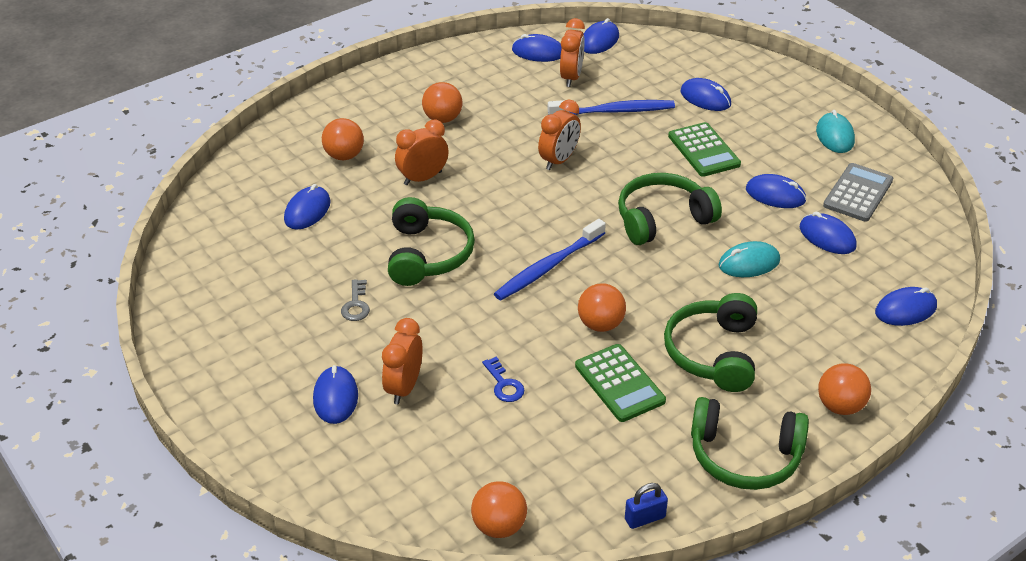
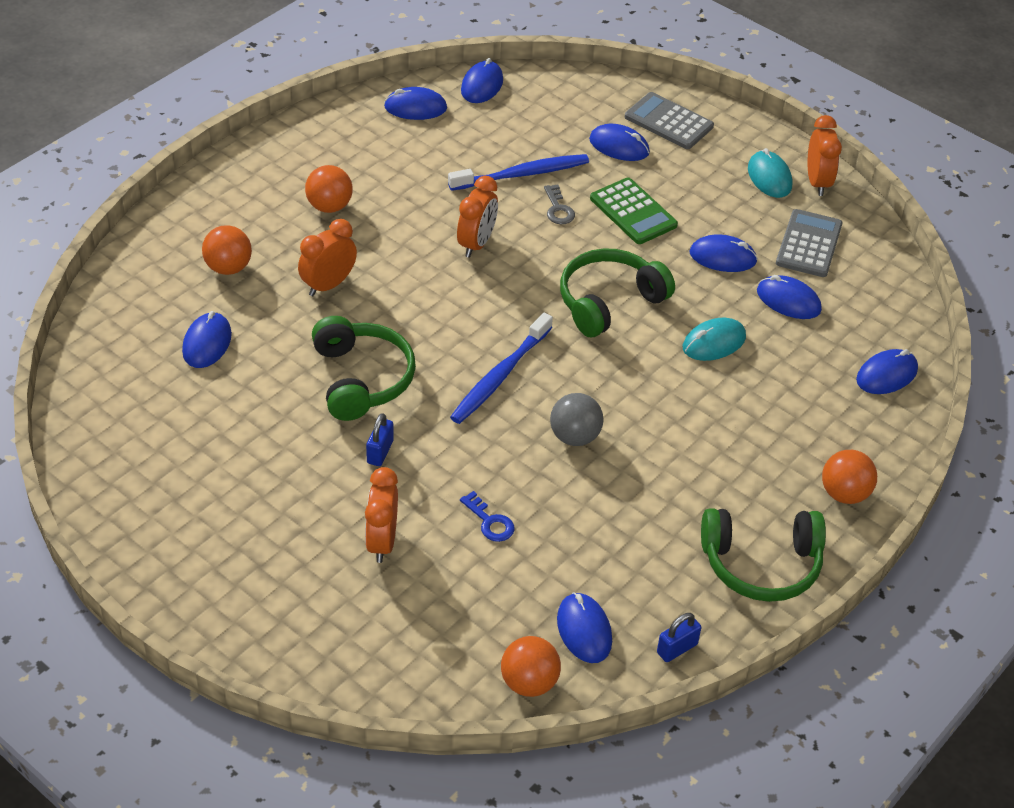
camera: 15 degrees left, 5 degrees up
(335, 397) = (310, 565): blue mouse -> blue mouse (584, 630)
(356, 305) = (299, 451): grey key -> grey key (558, 209)
(425, 314) = (380, 452): none -> blue padlock
(571, 77) = (462, 136): orange clock -> orange clock (817, 182)
(600, 324) = (574, 437): orange ball -> grey ball
(619, 383) = (612, 502): green calculator -> none
(713, 353) = (702, 453): green headphones -> none
(754, 84) = (668, 122): none -> grey calculator

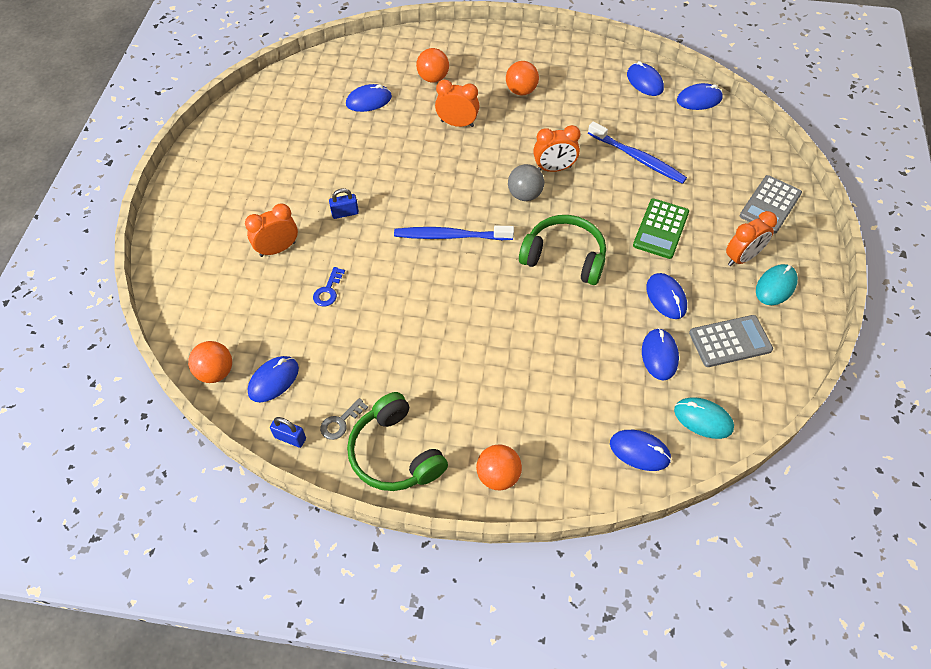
camera: 60 degrees right, 10 degrees up
(361, 379) = (395, 176): green headphones -> none
(558, 209) = (624, 191): grey key -> grey key (340, 422)
(574, 437) = (430, 297): grey ball -> grey ball (524, 195)
(619, 146) = (716, 191): blue mouse -> none
(668, 122) = (770, 205): grey calculator -> grey calculator turned 150 degrees counterclockwise
(714, 342) = (578, 331): turquoise mouse -> turquoise mouse (703, 419)
(817, 182) = (801, 317): orange clock -> orange clock (742, 257)

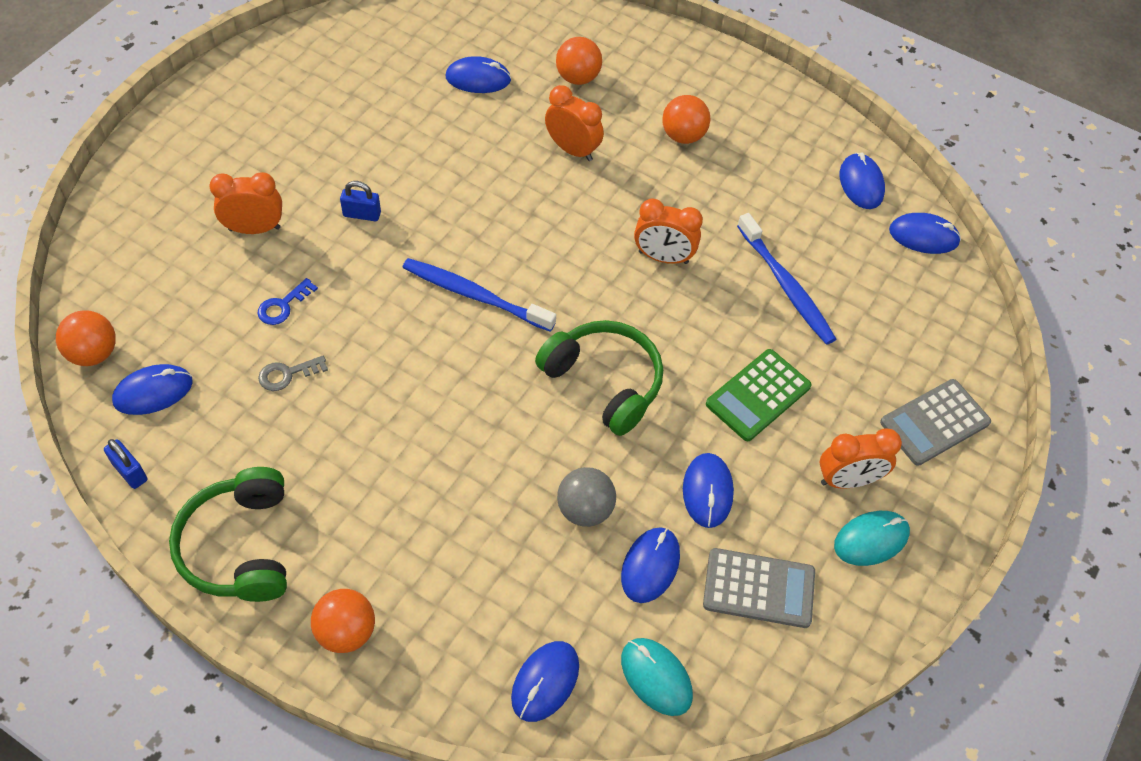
camera: 20 degrees right, 0 degrees up
(340, 422) = (199, 478): grey key -> grey key (287, 374)
(524, 195) = (603, 278): grey ball -> grey ball (585, 509)
(639, 451) = (545, 682): blue mouse -> blue mouse turned 75 degrees clockwise

